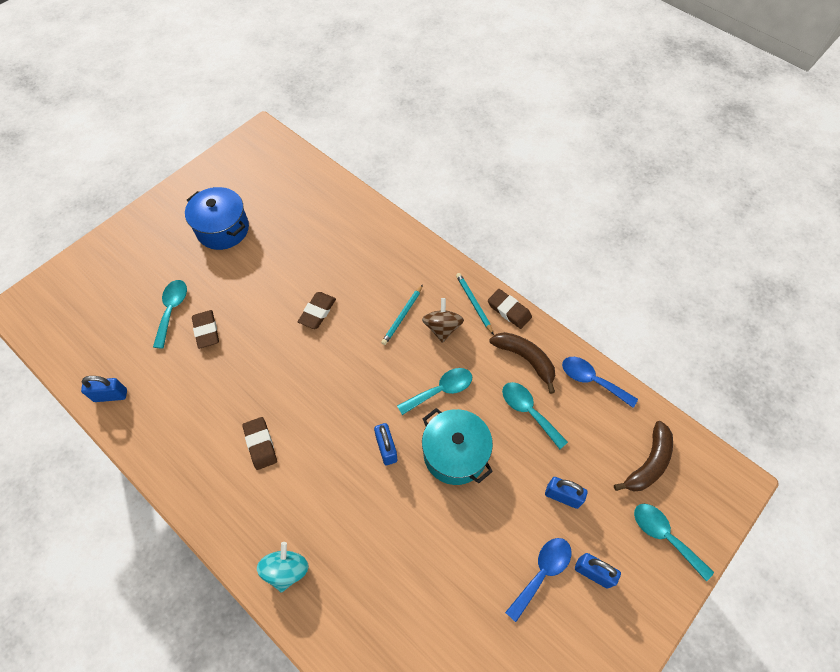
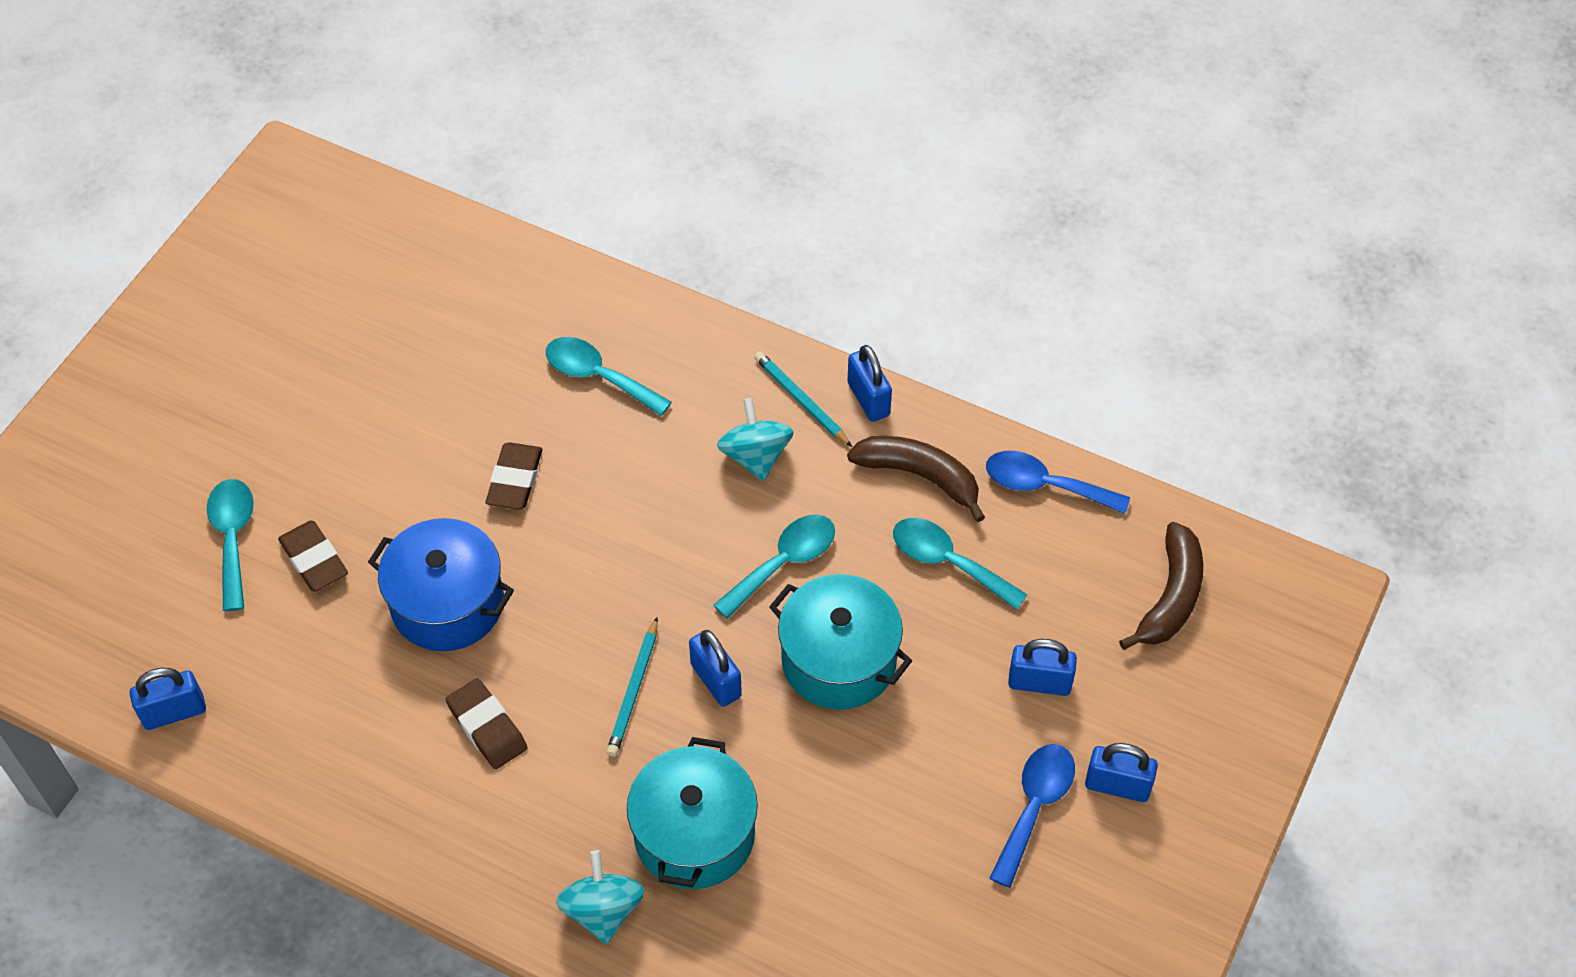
camera: 15 degrees left, 5 degrees down
(223, 229) = (276, 369): blue pot -> blue pot (448, 603)
(349, 537) = (694, 834): none -> turquoise pot
(402, 316) = (676, 451): turquoise pencil -> turquoise pencil (634, 690)
(442, 328) = (755, 456): brown spinning top -> turquoise spinning top
(509, 310) = (868, 399): brown eraser -> blue padlock
(664, 536) = (1220, 703): turquoise spoon -> turquoise spoon (598, 376)

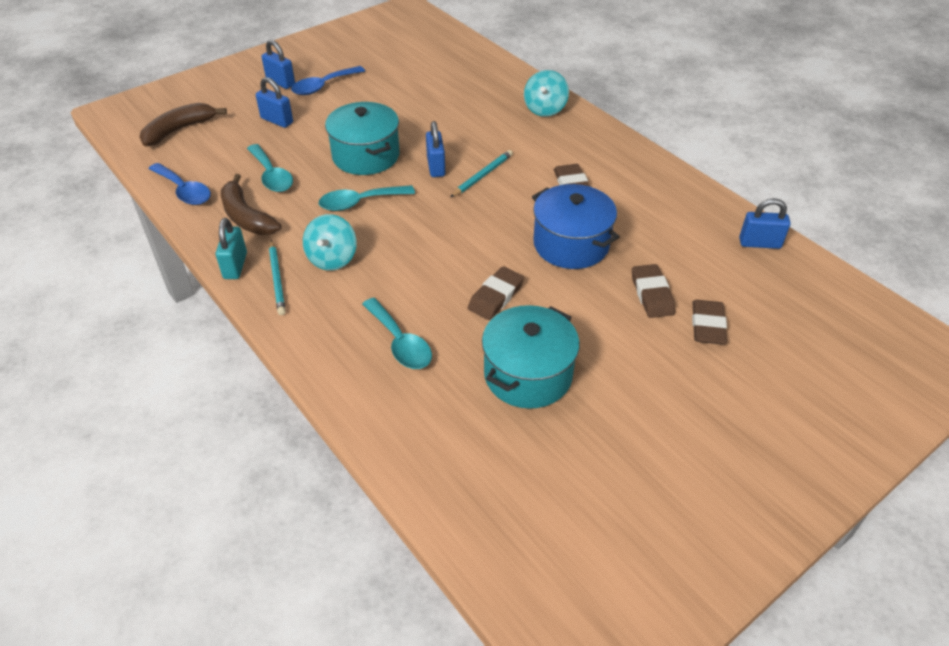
camera: 155 degrees left, 10 degrees down
(233, 538) = (707, 325): turquoise spoon -> brown eraser
(694, 834) = (486, 119): turquoise pot -> turquoise pot (528, 374)
(868, 399) = (235, 266): blue padlock -> turquoise padlock

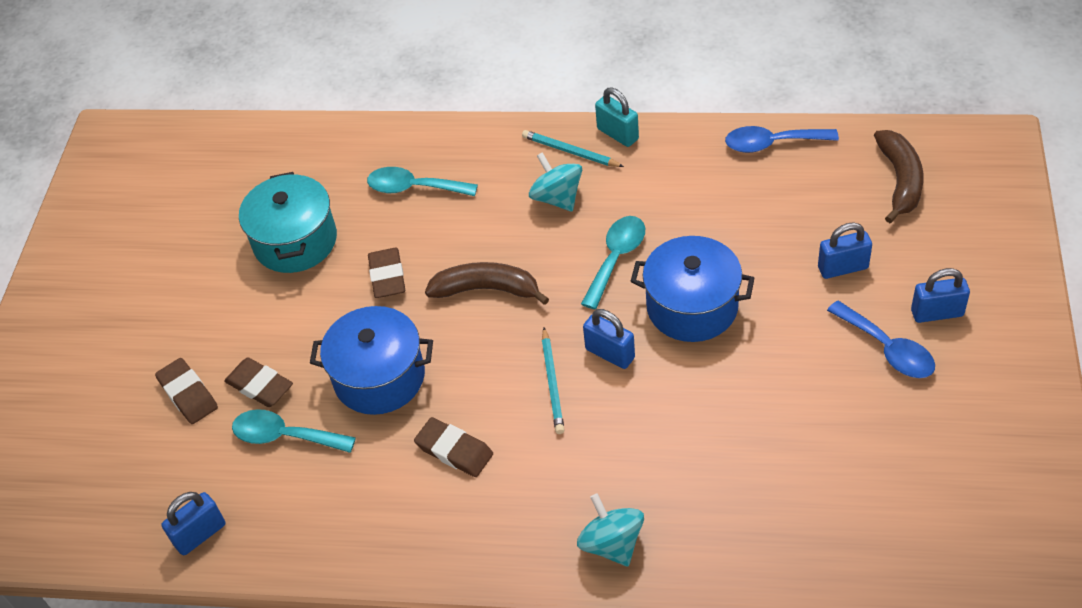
camera: 140 degrees right, 5 degrees up
(246, 217) = (682, 169): brown banana -> brown banana (486, 290)
(271, 176) = (733, 215): turquoise spoon -> turquoise spoon (285, 436)
(323, 86) = (887, 349): blue spoon -> blue spoon turned 135 degrees clockwise
(366, 156) = (692, 307): turquoise pot -> blue pot

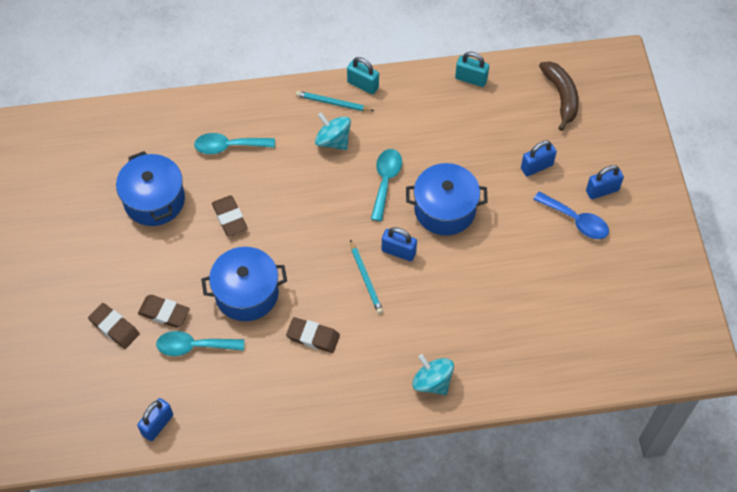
camera: 20 degrees left, 10 degrees up
(295, 241) = (154, 200): turquoise pot -> blue pot
(486, 290) = (302, 217): brown banana -> none
(772, 143) = (471, 79): blue spoon -> turquoise padlock

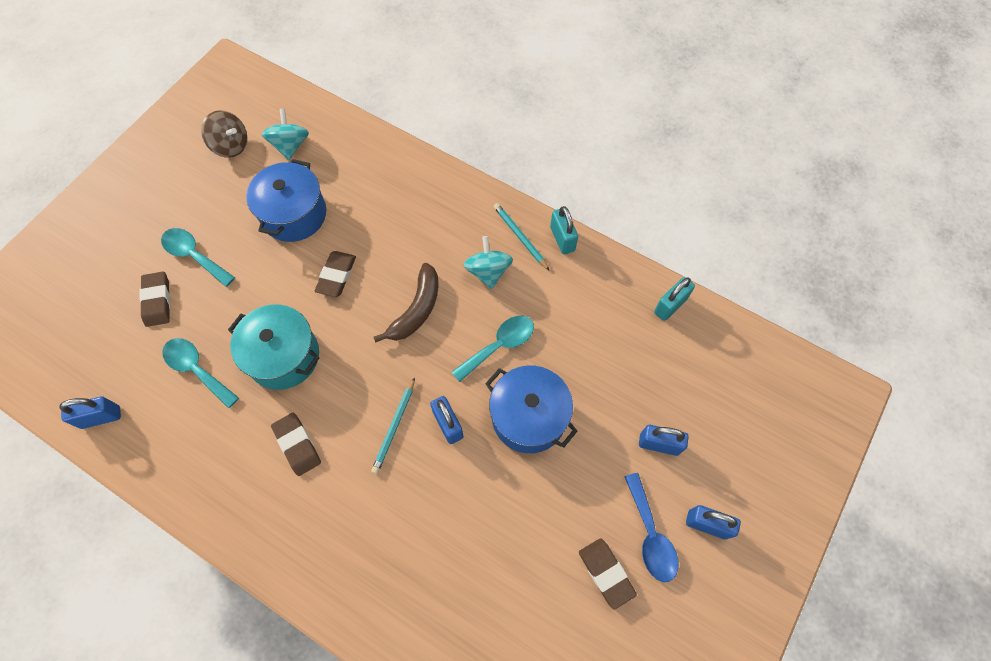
camera: 40 degrees right, 5 degrees up
(51, 187) = (231, 145): none -> brown spinning top
(164, 313) = (205, 319): brown eraser -> brown eraser (606, 573)
(228, 146) = (396, 211): turquoise spoon -> turquoise spoon (194, 255)
(246, 293) = (284, 356): blue pot -> turquoise pot
(432, 382) = (356, 586): turquoise spinning top -> turquoise spinning top (290, 145)
(471, 79) = (670, 306): turquoise padlock -> turquoise padlock turned 75 degrees clockwise
(561, 96) = (748, 390): brown banana -> brown banana (416, 309)

